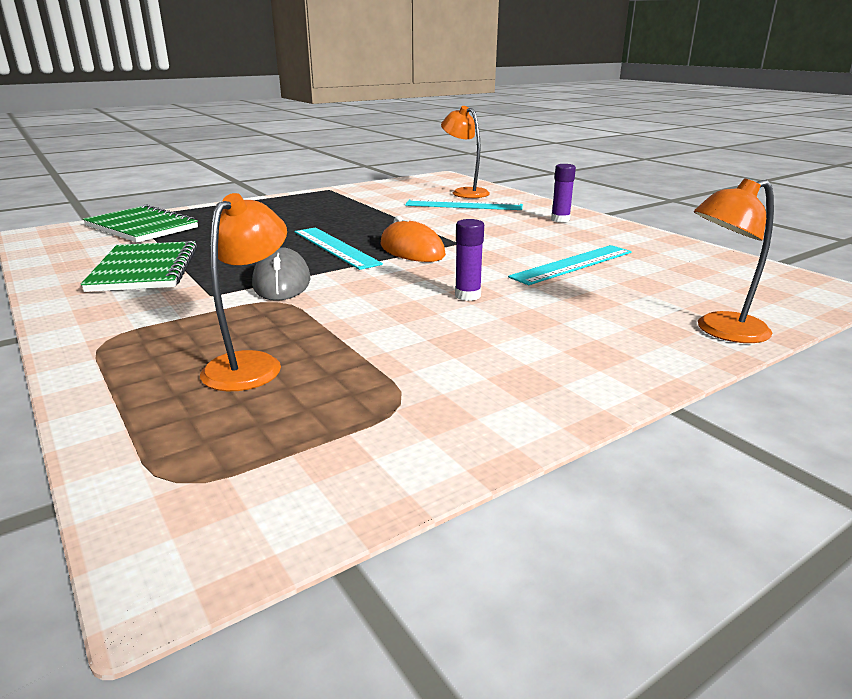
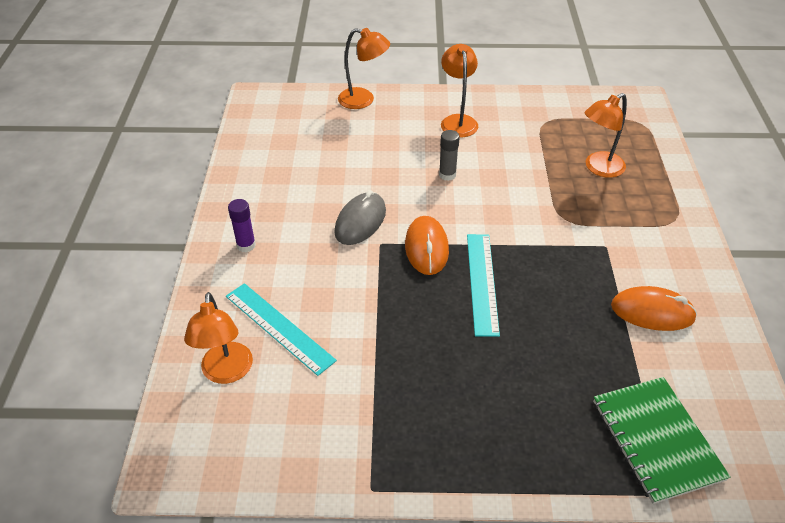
camera: 145 degrees left, 20 degrees up
(145, 269) = (652, 312): green notebook -> orange mouse
(282, 282) = (552, 241): grey mouse -> grey mouse (360, 221)
(467, 296) = (447, 175): purple glue stick -> grey glue stick
(547, 352) = (457, 121): none -> orange lamp
(573, 264) = (343, 177): turquoise ruler -> none

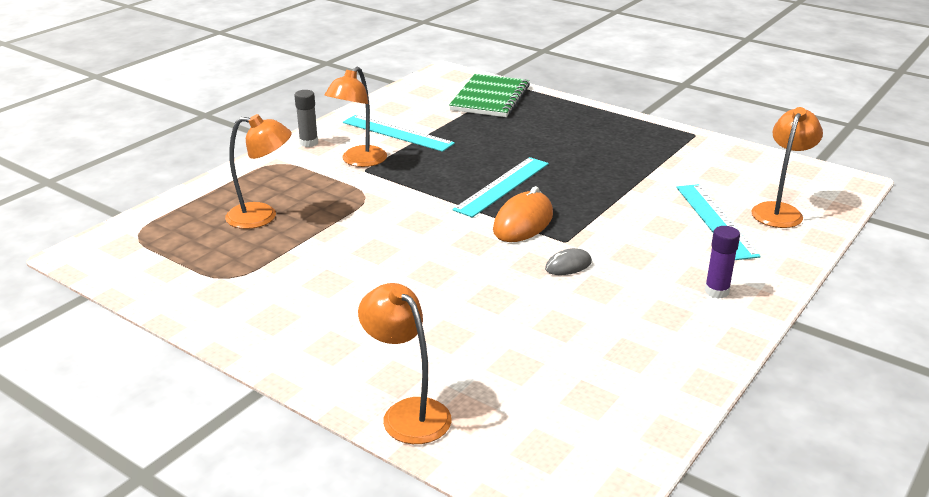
camera: 145 degrees left, 15 degrees down
(360, 221) = (568, 265): grey mouse -> grey mouse, size x0.56
(447, 175) = (421, 270): grey glue stick -> grey glue stick (309, 143)
(457, 121) = (323, 322): orange lamp -> orange lamp (359, 161)
(652, 312) = (397, 133): orange mouse -> turquoise ruler

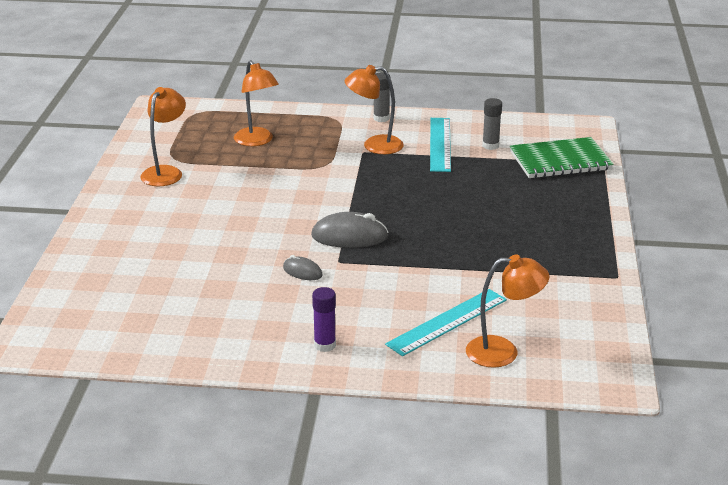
camera: 60 degrees right, 0 degrees up
(408, 413) = (78, 262): orange lamp -> orange lamp (166, 172)
(429, 115) = (490, 146): none -> grey glue stick
(502, 186) = (399, 212): turquoise ruler -> none
(523, 222) = (349, 236): orange mouse -> grey mouse

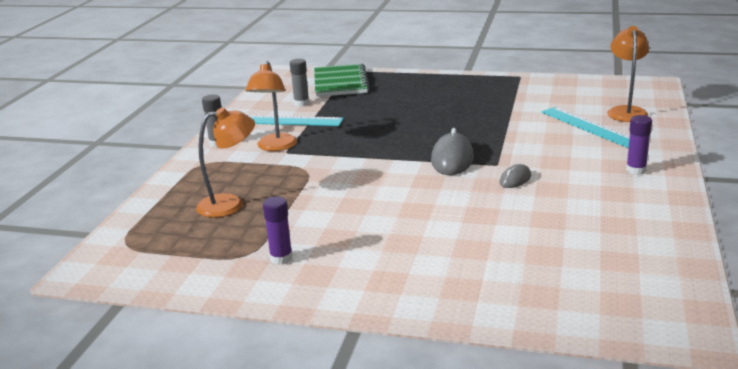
camera: 80 degrees left, 5 degrees down
(166, 172) = (281, 258): orange lamp -> purple glue stick

